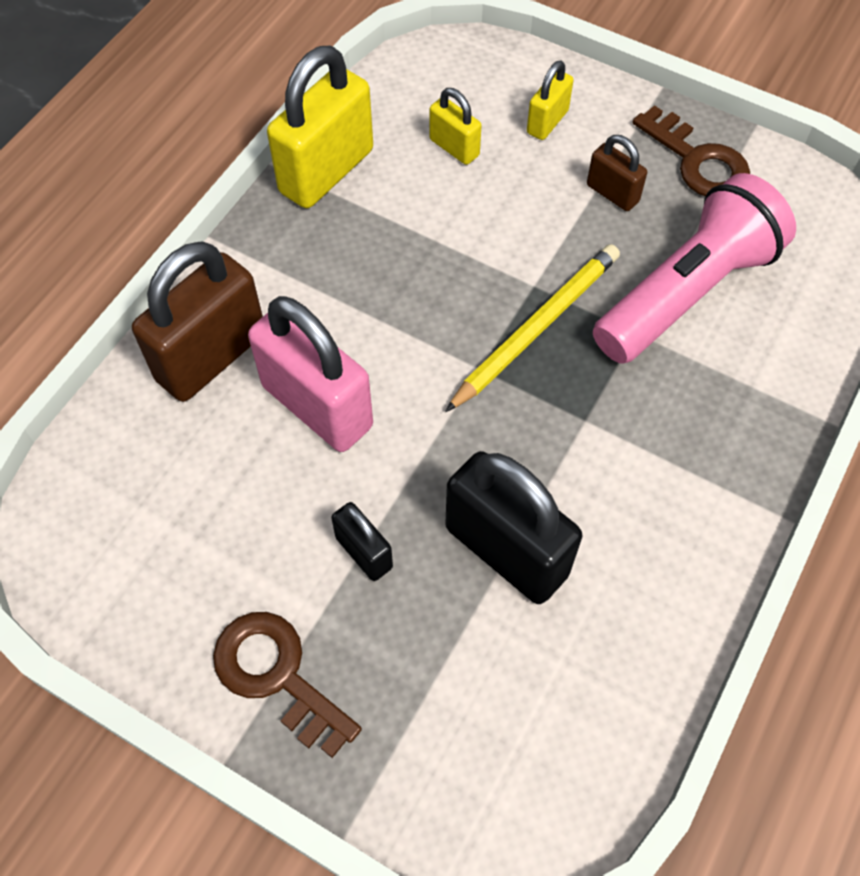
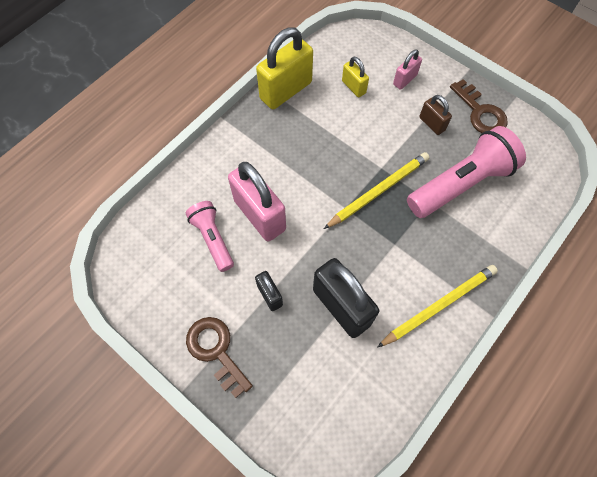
camera: 10 degrees right, 5 degrees up
(211, 356) = (211, 180): brown padlock -> none
(233, 465) = (212, 239): none -> pink flashlight
(547, 122) = (405, 80): yellow padlock -> pink padlock
(688, 518) = (438, 305): none -> yellow pencil

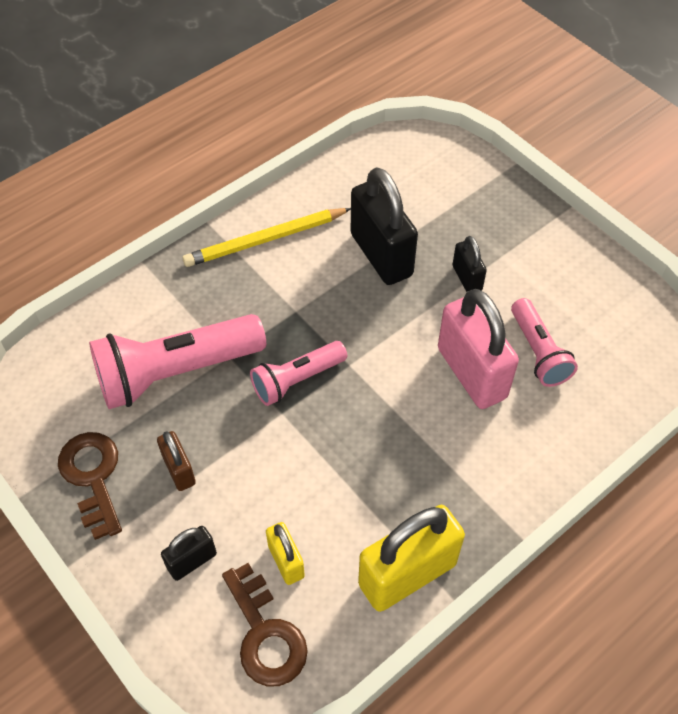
camera: 170 degrees left, 10 degrees down
(216, 350) = (534, 235): brown key -> brown key (265, 634)
(378, 191) = (297, 380): yellow pencil -> pink flashlight
(405, 80) = (192, 561): pink padlock -> black padlock

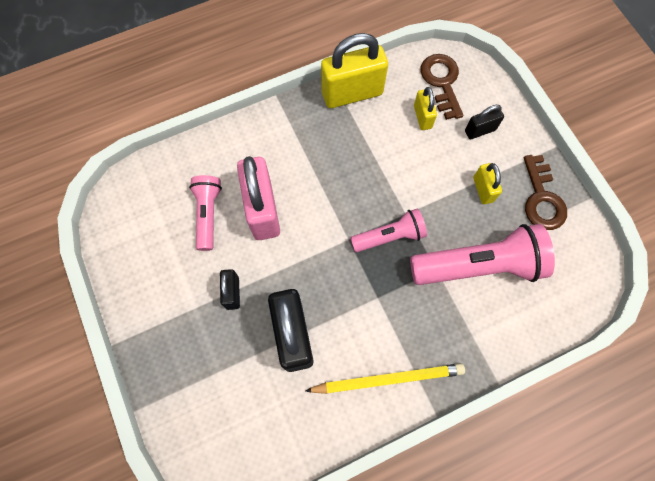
camera: 165 degrees left, 15 degrees up
(179, 470) = (483, 189): brown padlock -> yellow padlock

